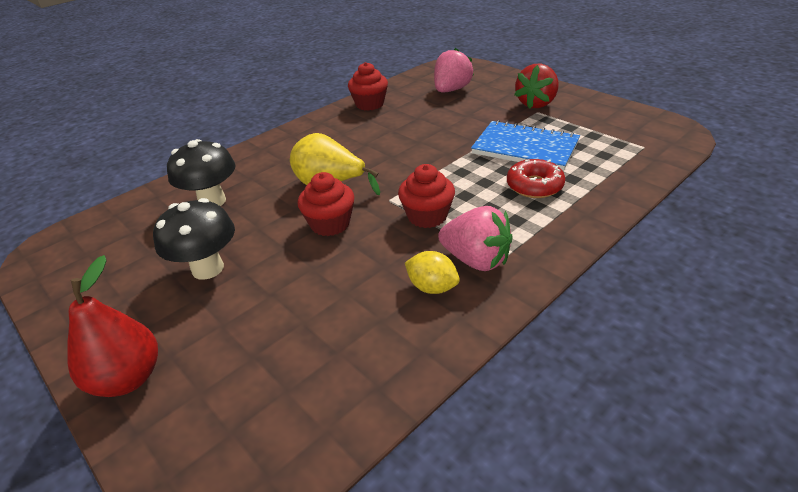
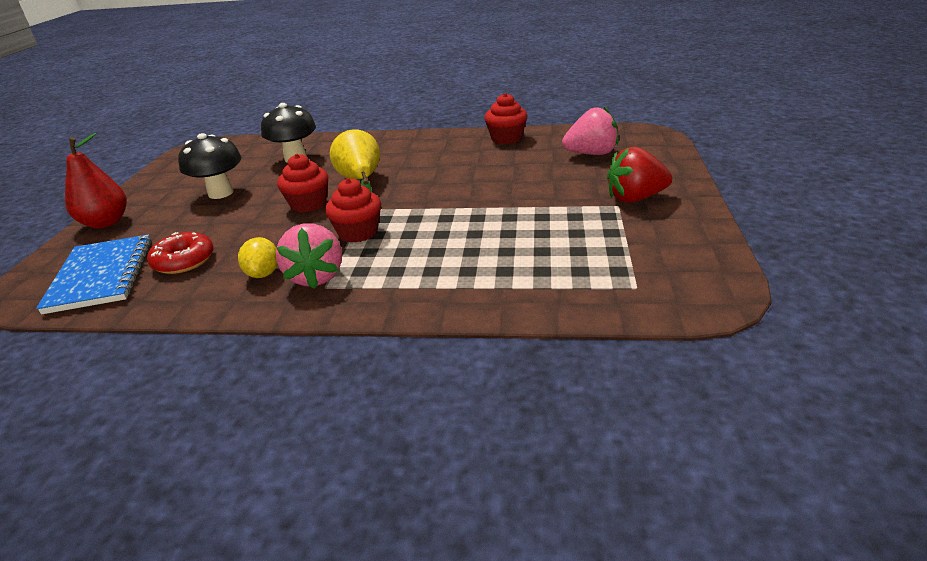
camera: 50 degrees right, 5 degrees down
(525, 148) = (531, 227): blue notebook -> blue notebook (101, 276)
(534, 186) = (465, 258): red donut -> red donut (184, 261)

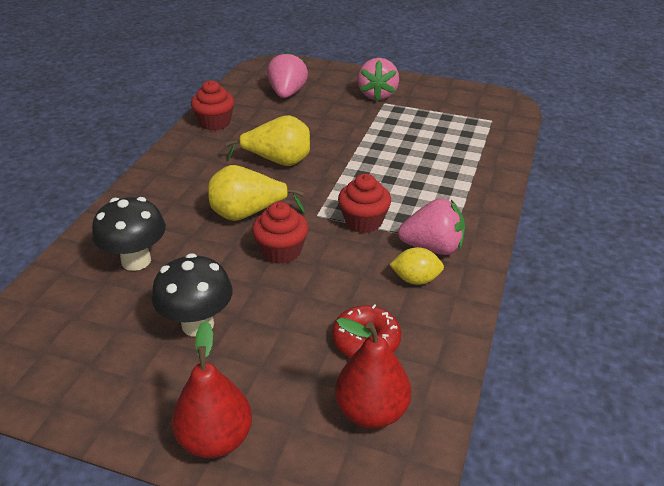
camera: 80 degrees left, 5 degrees up
(101, 276) = (371, 411): blue notebook -> red pear
(451, 176) = (278, 161): none -> yellow pear
(635, 198) = (377, 95): red strawberry -> pink strawberry

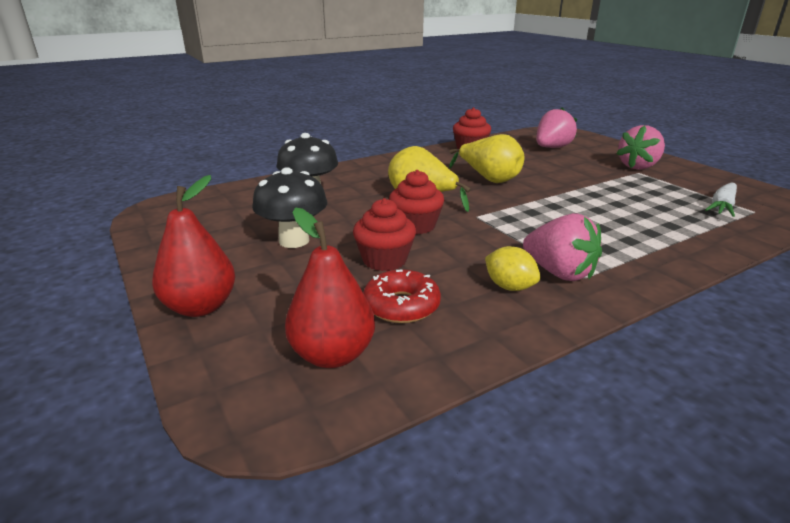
camera: 40 degrees right, 10 degrees down
(363, 221) = (513, 233): red cupcake -> red cupcake (384, 260)
(470, 124) = (722, 207): none -> white carrot

